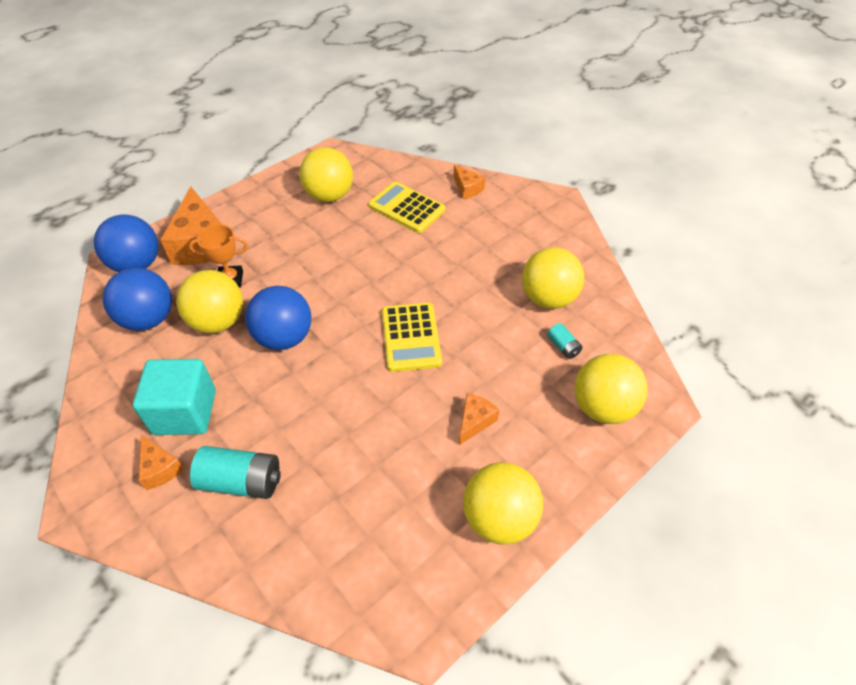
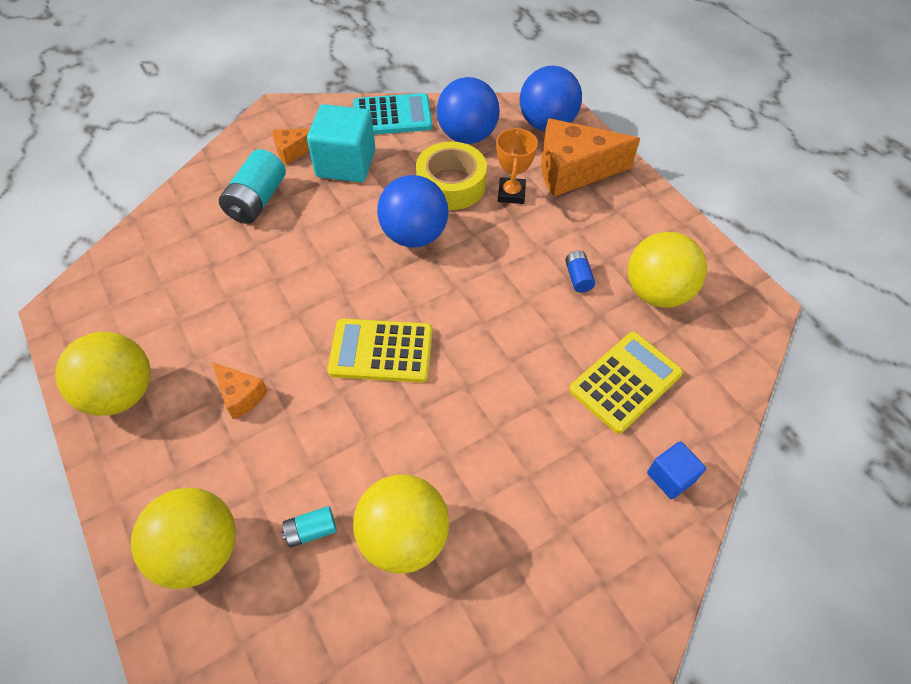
camera: 100 degrees right, 5 degrees up
(108, 386) = (392, 116): none -> turquoise calculator
(218, 321) = (451, 184): yellow ball -> yellow tape
(320, 234) = (578, 277): none -> blue battery
(467, 188) = (670, 477): orange cheese -> blue cube

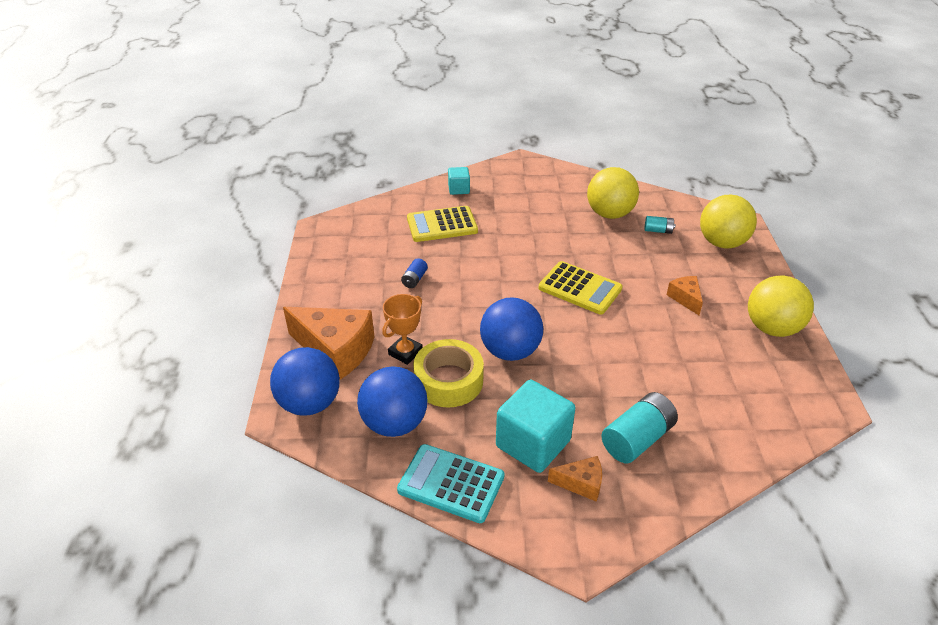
camera: 150 degrees left, 15 degrees down
(656, 292) = (374, 254): yellow ball -> none
(670, 477) = (459, 189): blue cube -> turquoise cube

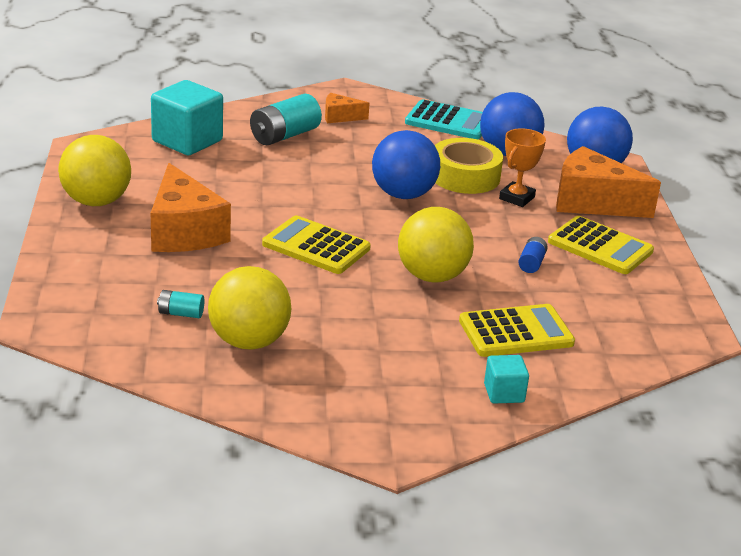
camera: 175 degrees right, 10 degrees down
(353, 298) = (600, 247): none -> yellow calculator
(533, 443) = (380, 137): turquoise cube -> turquoise cube (187, 141)
(685, 298) = (184, 232): orange cheese -> orange cheese, size x2.02
(722, 243) = (92, 293): yellow ball -> yellow ball (432, 276)

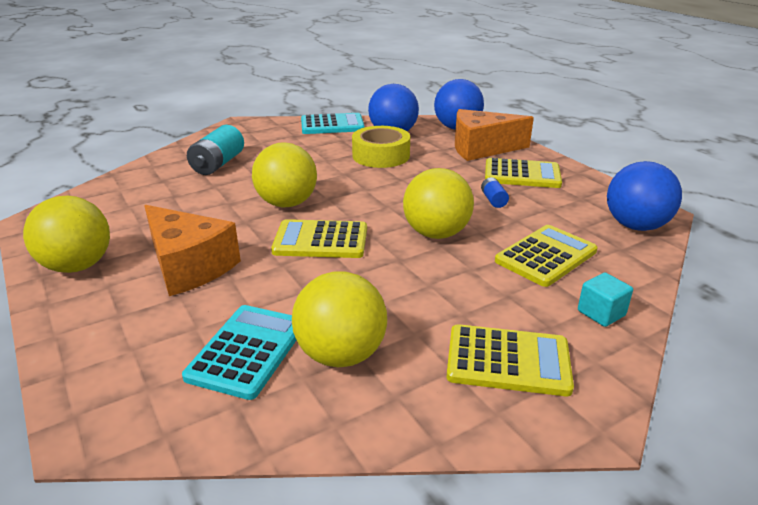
camera: 25 degrees left, 0 degrees up
(181, 313) = (247, 351): turquoise battery -> turquoise calculator
(187, 141) = (135, 189): turquoise cube -> none
(317, 200) = (287, 203): none -> yellow ball
(340, 117) = (251, 141): orange cheese -> none
(376, 394) = (508, 361): none -> yellow calculator
(403, 195) = (350, 180): blue ball -> blue ball (635, 226)
(516, 198) = (431, 159): orange trophy -> none

